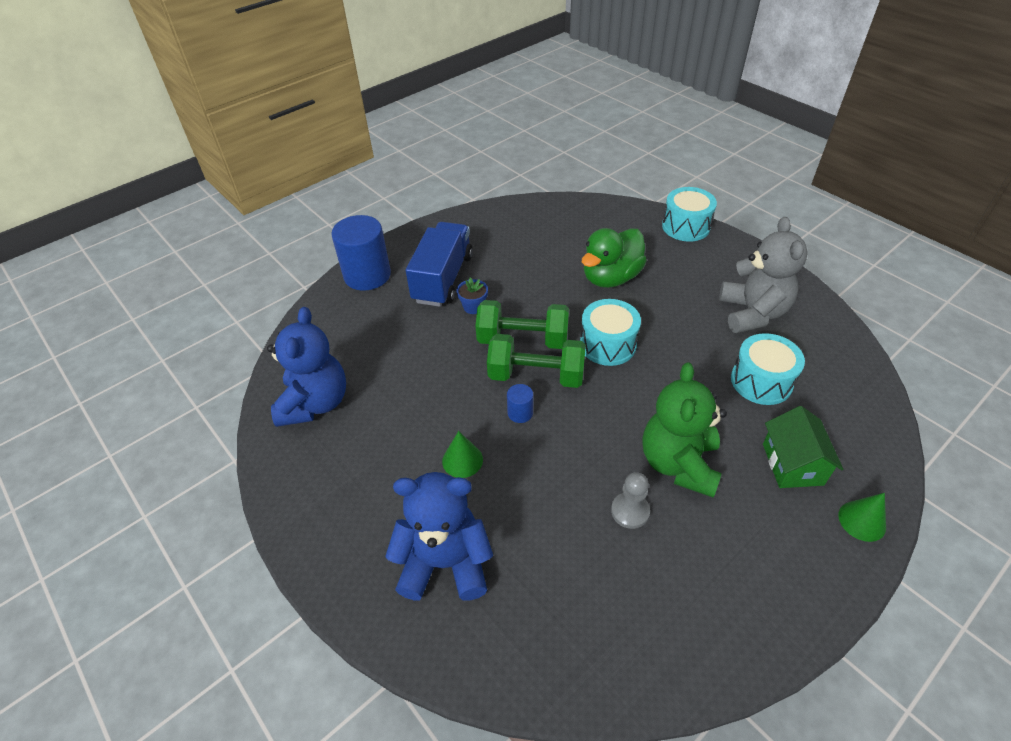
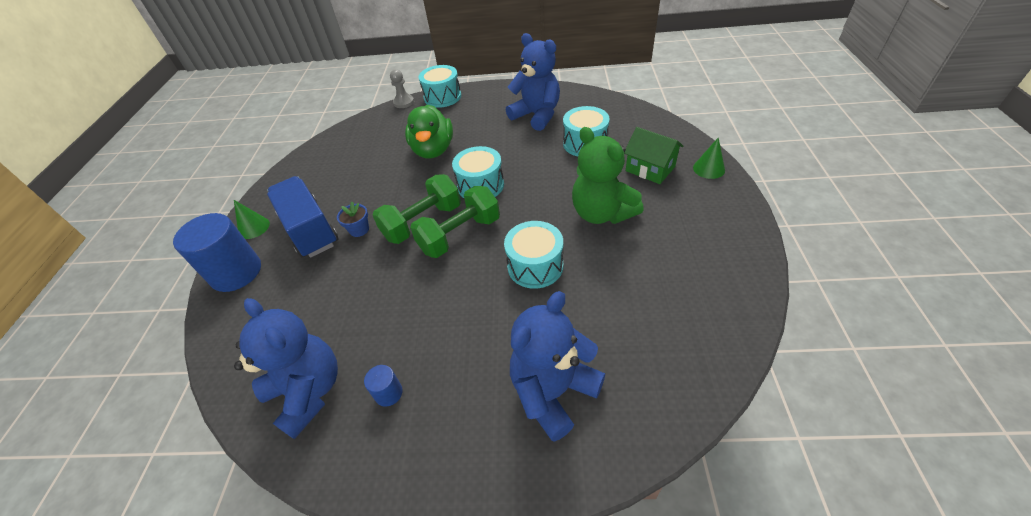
camera: 45 degrees left, 0 degrees up
(462, 460) = (479, 322): green cone -> green cone (254, 227)
(520, 413) = (478, 263): blue cylinder -> blue cylinder (388, 393)
(558, 456) = (535, 266): none -> turquoise drum
(630, 511) = (612, 258): grey pawn -> grey pawn (404, 102)
(752, 313) = (536, 115): grey teddy bear -> blue teddy bear

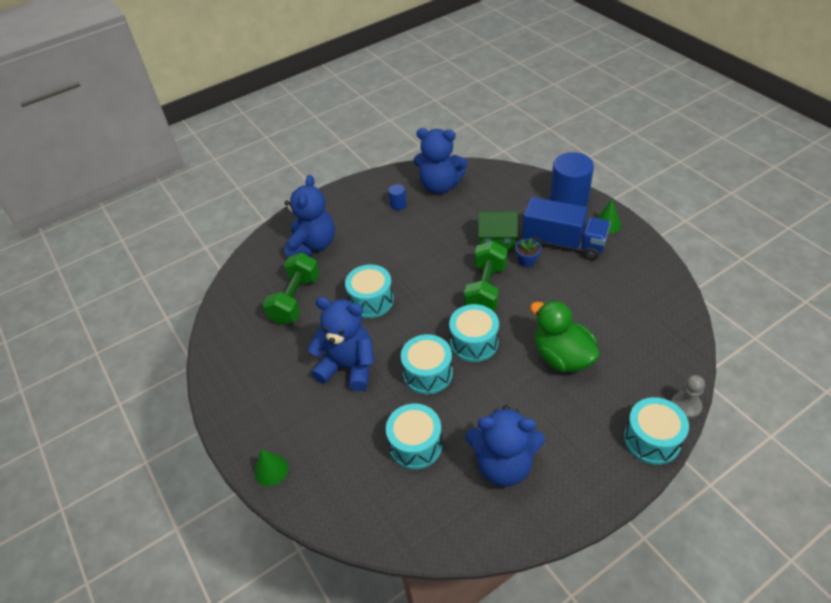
camera: 145 degrees right, 0 degrees up
(460, 235) = (446, 294): green dumbbell -> green dumbbell (295, 300)
(538, 180) = (428, 373): none -> turquoise drum
(601, 213) = (348, 367): green teddy bear -> blue teddy bear
(650, 169) = (329, 440): green house -> green house (497, 240)

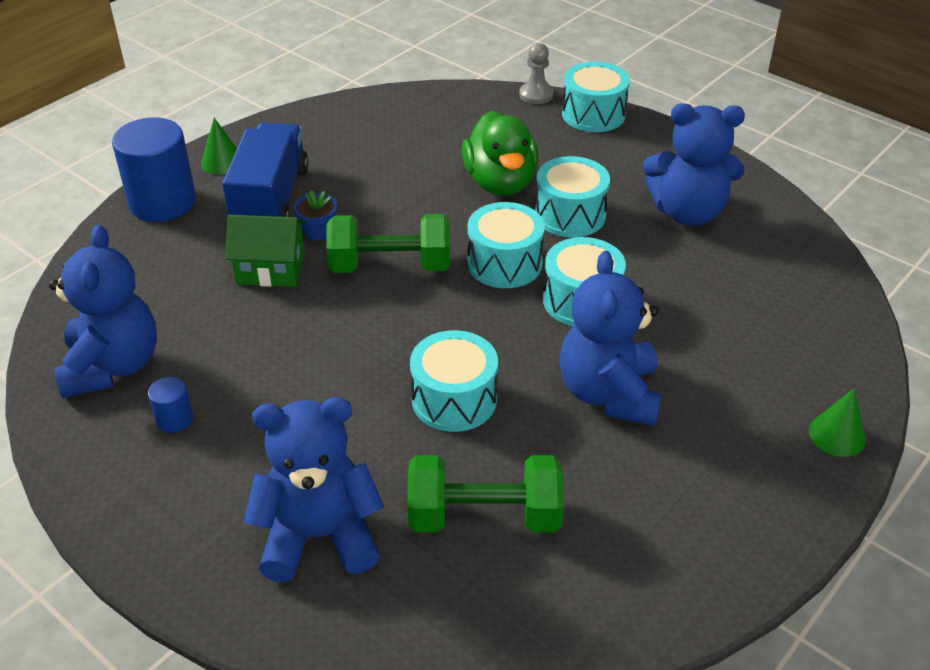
camera: 110 degrees left, 5 degrees down
(415, 445) = (705, 291): turquoise drum -> turquoise drum (570, 215)
(497, 240) = (270, 269): green house -> green house turned 75 degrees counterclockwise
(503, 464) = (687, 212): blue teddy bear -> blue teddy bear turned 105 degrees clockwise
(562, 357) = (500, 183): green duck -> green duck turned 45 degrees counterclockwise

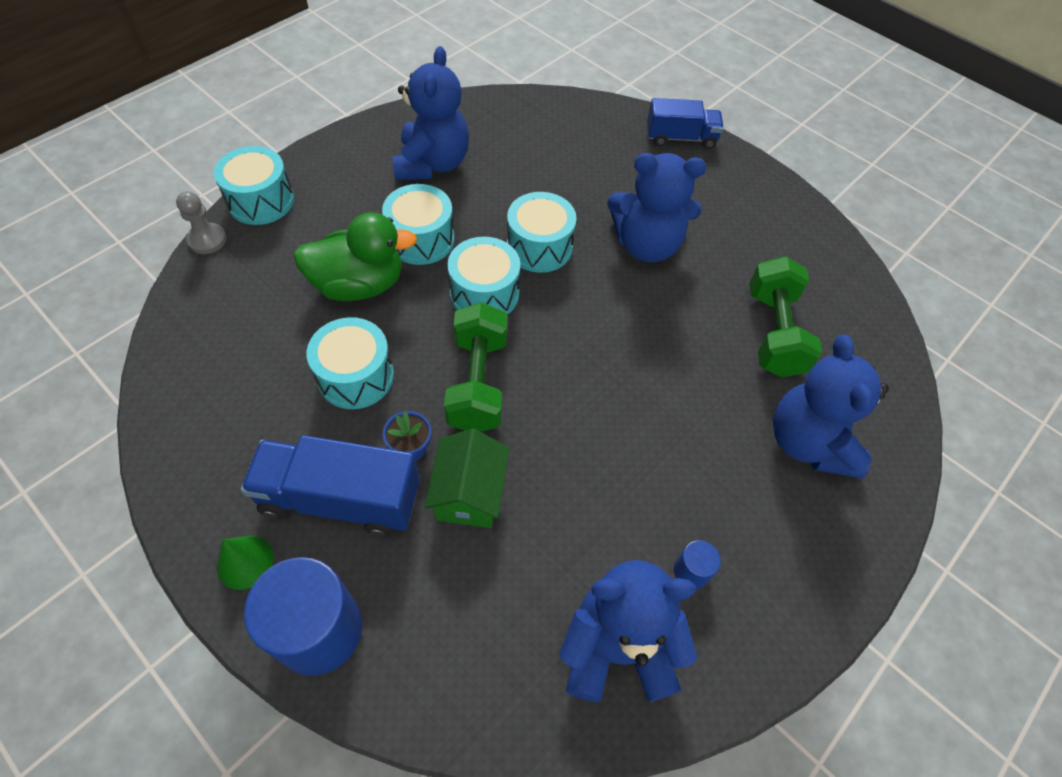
camera: 90 degrees left, 15 degrees up
(454, 399) = (656, 343): turquoise drum -> turquoise drum (356, 376)
(837, 435) = (681, 138): green cone -> blue truck

